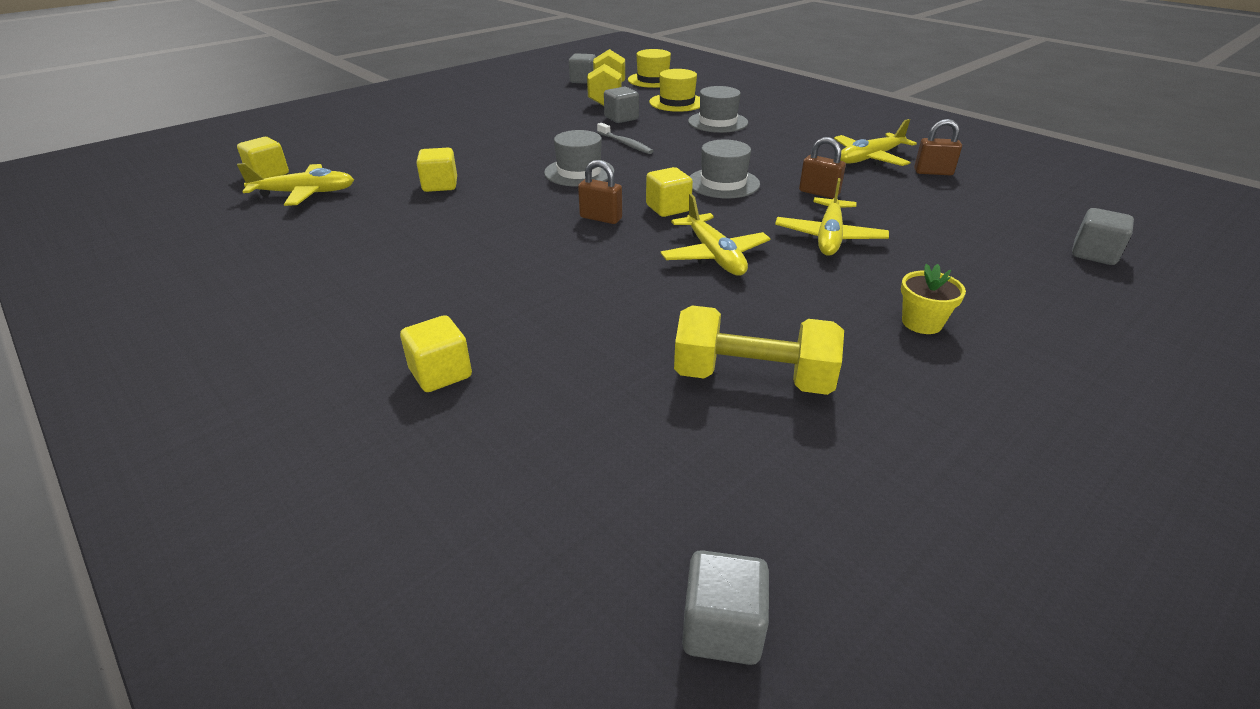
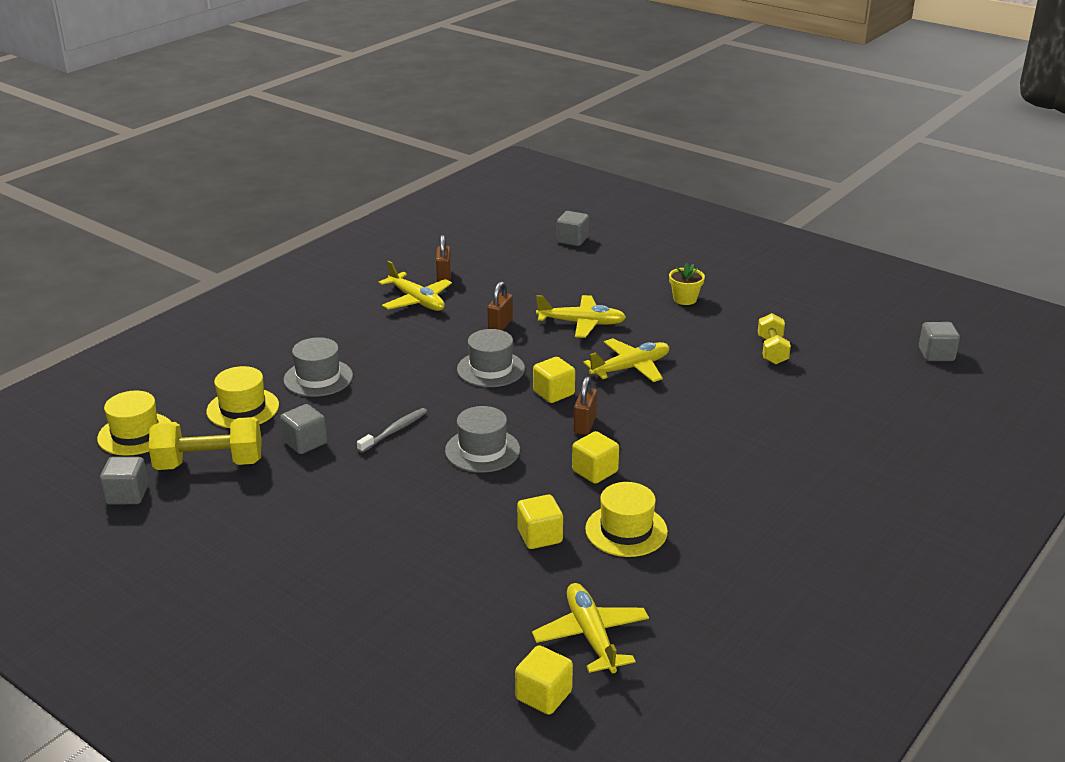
camera: 100 degrees left, 5 degrees down
(416, 220) = (626, 530): none -> yellow hat
(441, 373) = (835, 458): yellow cube -> yellow cube (595, 471)
(752, 378) = (772, 350): yellow dumbbell -> yellow dumbbell, size x0.64

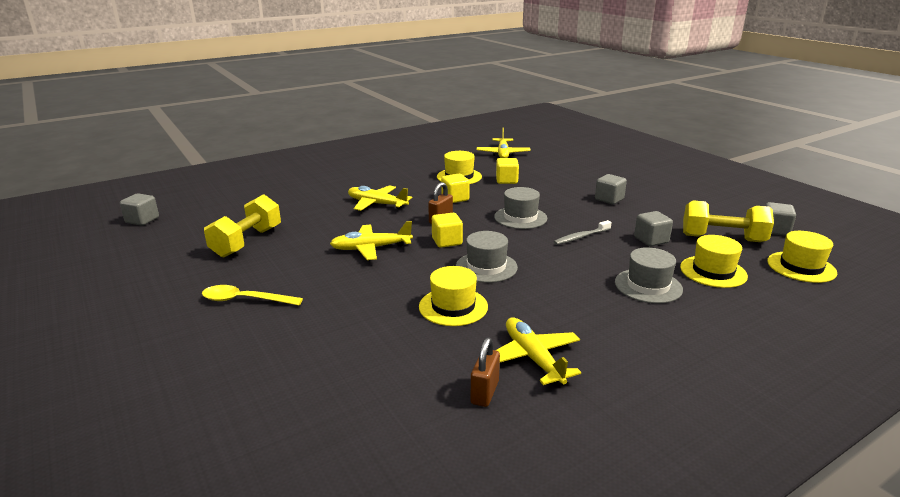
camera: 160 degrees left, 5 degrees down
(500, 325) = (453, 306): brown padlock -> yellow hat
(543, 695) = (532, 145): yellow cube -> none
(572, 240) = (258, 428): grey cube -> grey cube (609, 199)
(582, 323) = (372, 293): yellow plane -> yellow plane (377, 204)
(685, 299) = (245, 300): yellow flower pot -> yellow spoon
(772, 350) = (247, 242): yellow dumbbell -> yellow dumbbell, size x1.56

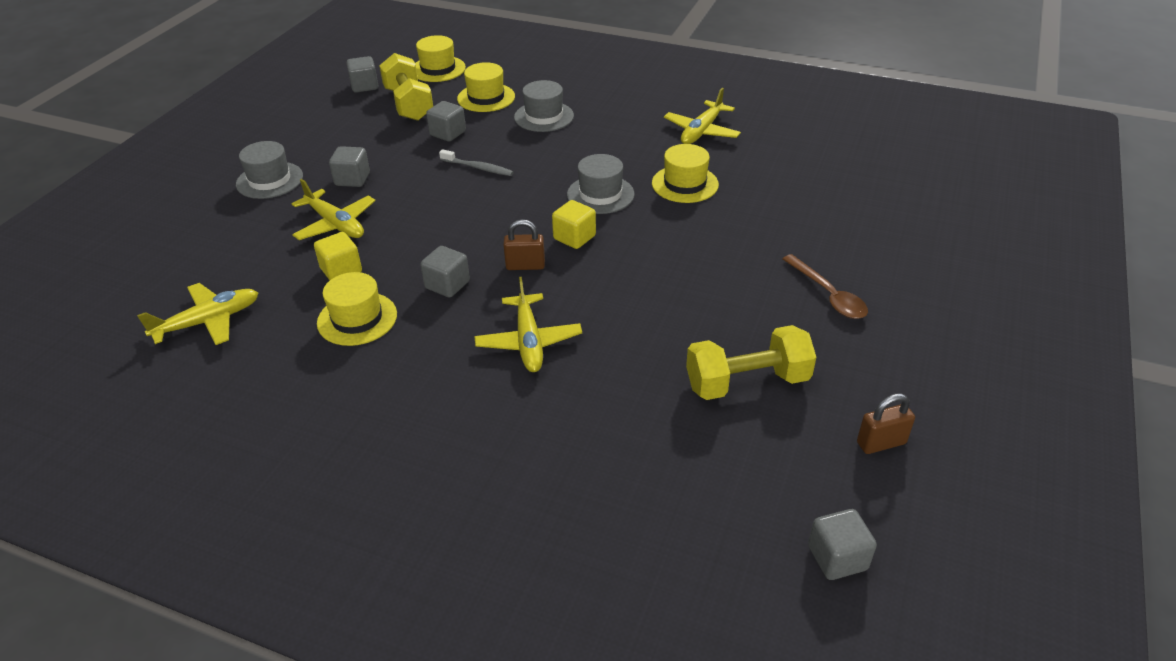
camera: 125 degrees left, 15 degrees up
(245, 300) = (828, 295): yellow spoon -> brown spoon
(370, 248) = (647, 278): yellow plane -> yellow plane (335, 224)
(455, 198) = (447, 285): yellow cube -> grey cube
(484, 392) = (759, 135): brown padlock -> brown padlock (881, 443)
(520, 217) = (463, 216): grey hat -> grey hat (269, 180)

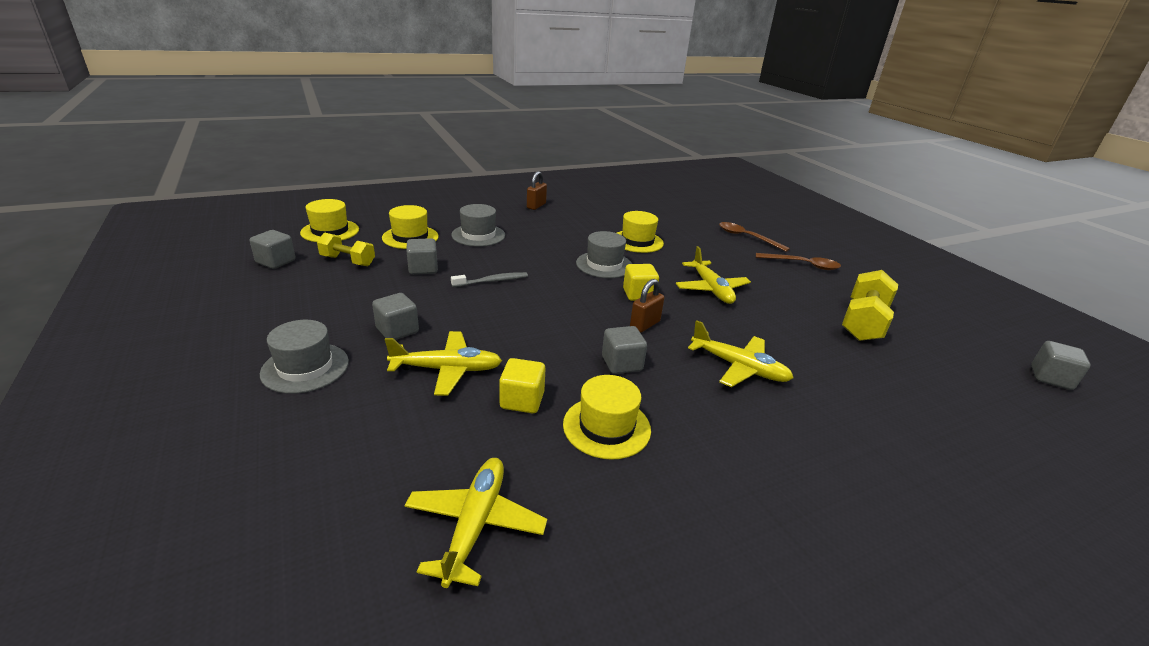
camera: 50 degrees left, 10 degrees down
(408, 104) = (348, 261): yellow dumbbell -> yellow dumbbell, size x0.64
(701, 131) = (592, 213): yellow plane -> yellow plane (711, 289)
(832, 233) = (747, 237): none -> brown spoon
(881, 443) = (951, 317): brown padlock -> brown padlock (536, 206)

